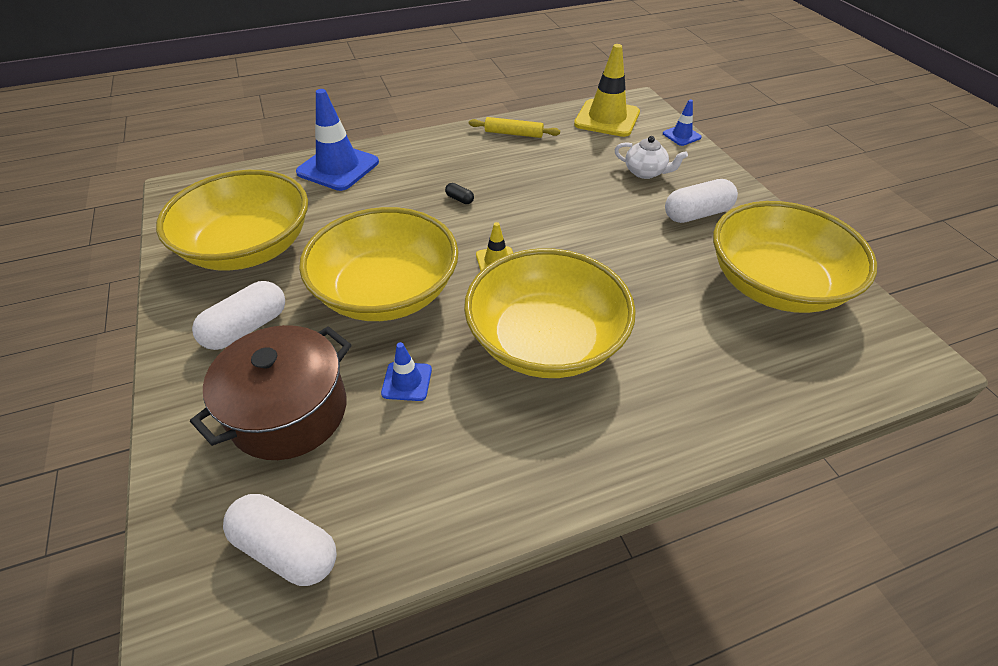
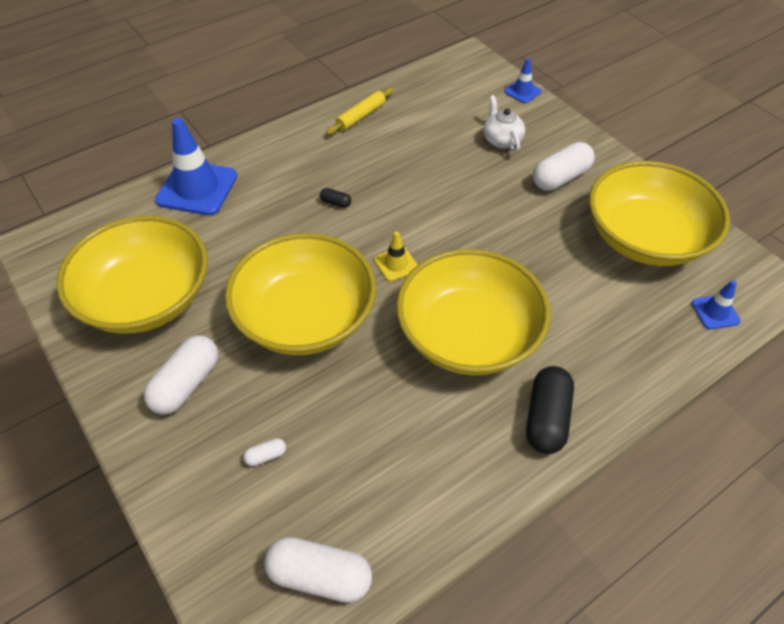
camera: 15 degrees left, 5 degrees up
(289, 412) = (266, 456): brown pot -> white capsule
(407, 381) = (360, 402): blue traffic cone -> blue traffic cone (715, 312)
(513, 133) = (361, 116): yellow rolling pin -> yellow rolling pin turned 45 degrees counterclockwise
(602, 443) = (546, 418): none -> black capsule
(607, 118) = (446, 83): yellow traffic cone -> none
(645, 172) = (501, 140): white teapot -> white teapot turned 120 degrees counterclockwise

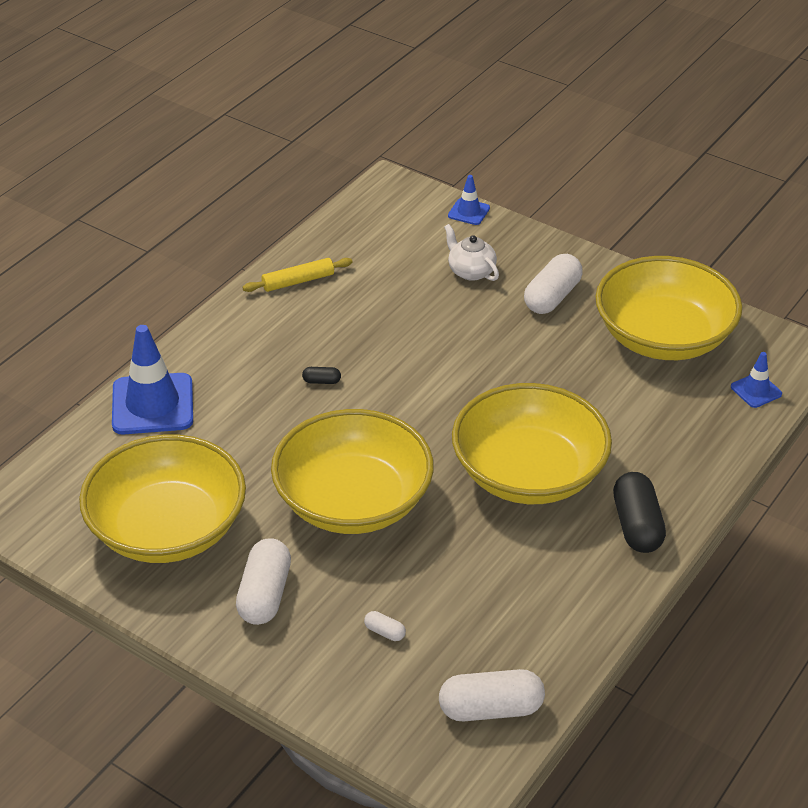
camera: 20 degrees left, 10 degrees down
(266, 456) = (385, 632): white capsule -> white capsule turned 75 degrees clockwise
(361, 116) = (298, 281): yellow rolling pin -> yellow rolling pin turned 45 degrees clockwise
(396, 264) = (421, 426): yellow traffic cone -> none

